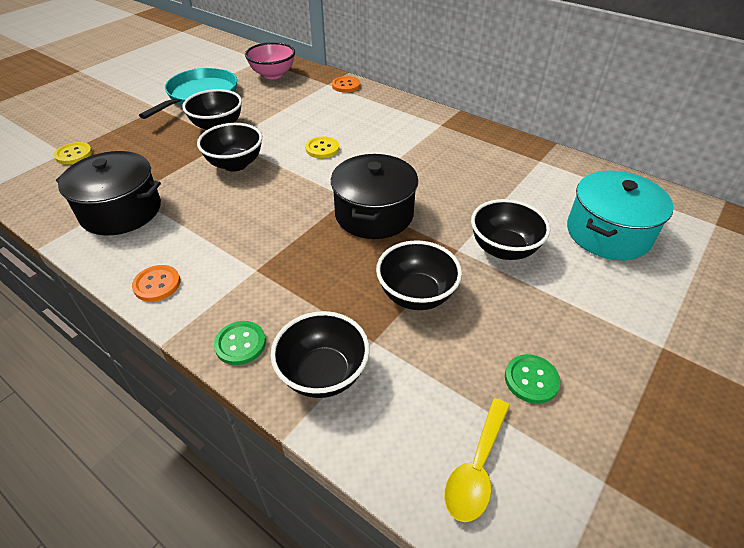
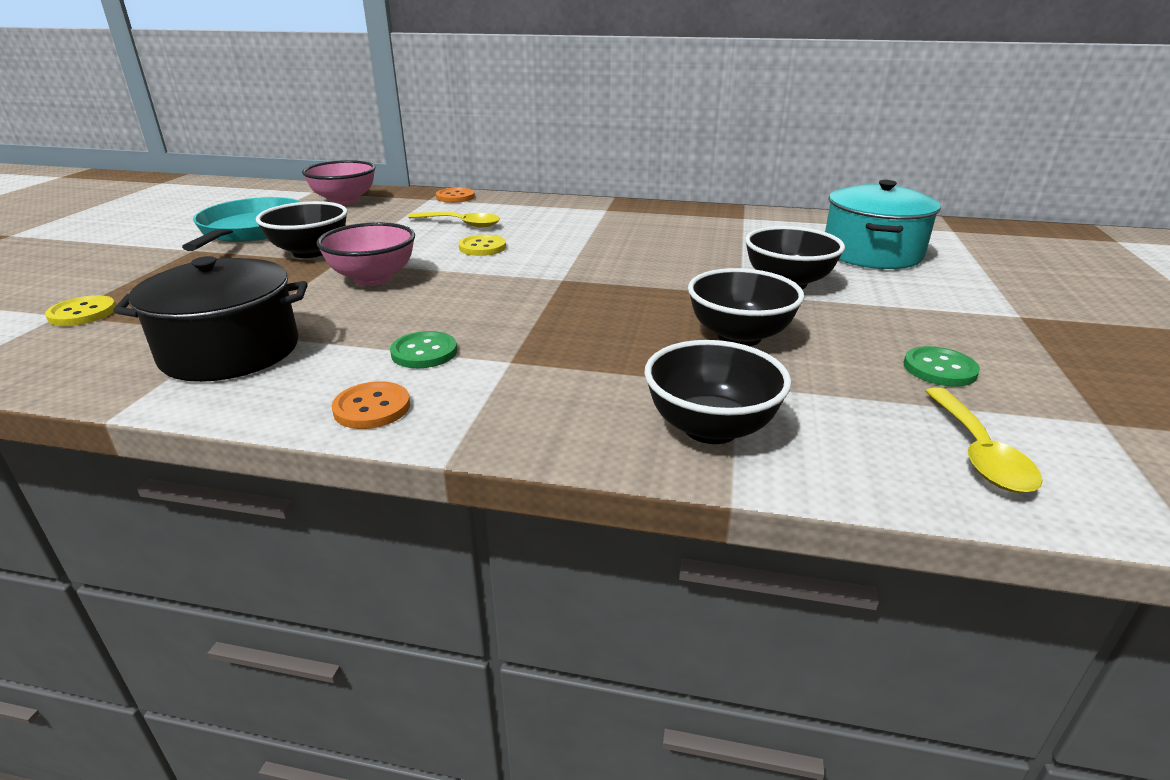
camera: 25 degrees left, 15 degrees down
(235, 164) = (373, 278): black bowl -> pink bowl
(240, 344) = (567, 431): green button -> green button (424, 352)
(328, 118) = (461, 224): none -> yellow spoon
(374, 214) = (611, 285): black pot -> none

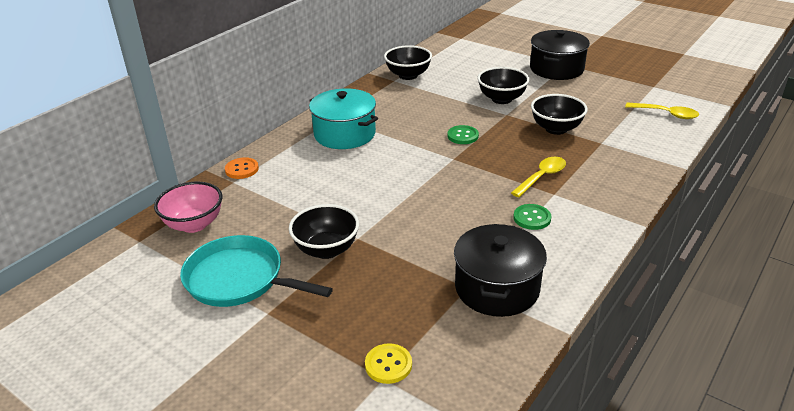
camera: 65 degrees left, 5 degrees up
(372, 408) = (588, 240): orange button -> none
(373, 278) = (405, 225): pink bowl -> none
(461, 224) = (316, 176): yellow spoon -> yellow spoon (542, 177)
(482, 247) = (376, 176): yellow button -> none
(710, 428) = (635, 158): black bowl -> black bowl (408, 75)
(871, 253) = (477, 67): turquoise pot -> turquoise pot (344, 134)
(939, 369) = (605, 98): green button -> green button (463, 136)
(981, 309) = (556, 69): none -> black pot

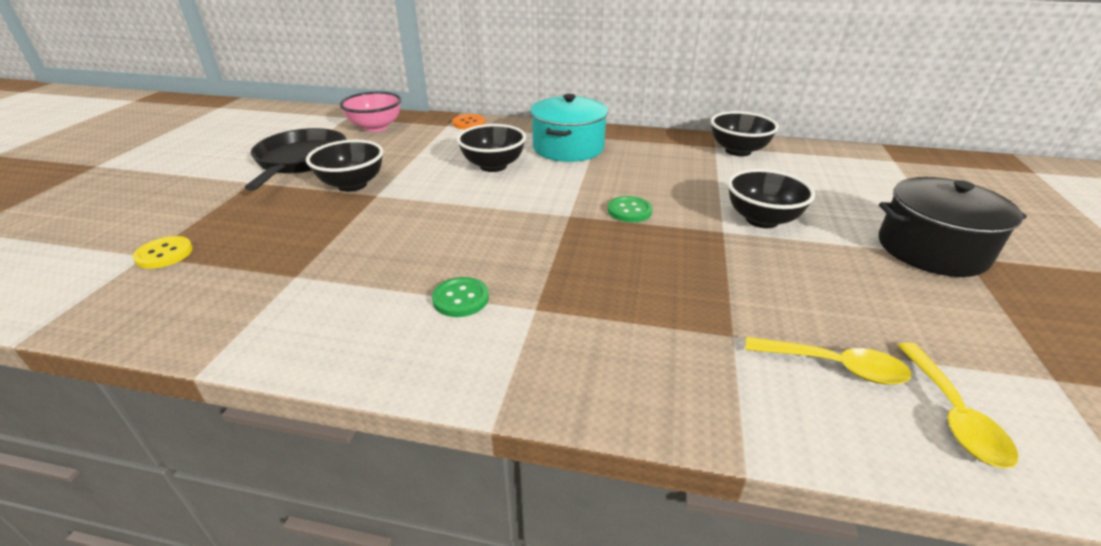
camera: 65 degrees right, 0 degrees up
(239, 279) = (301, 160): turquoise pan -> black pan
(497, 288) = (294, 297): black pot -> none
(542, 177) = (574, 290): yellow spoon -> yellow spoon (834, 366)
(556, 129) = (728, 280): black bowl -> black bowl (493, 166)

